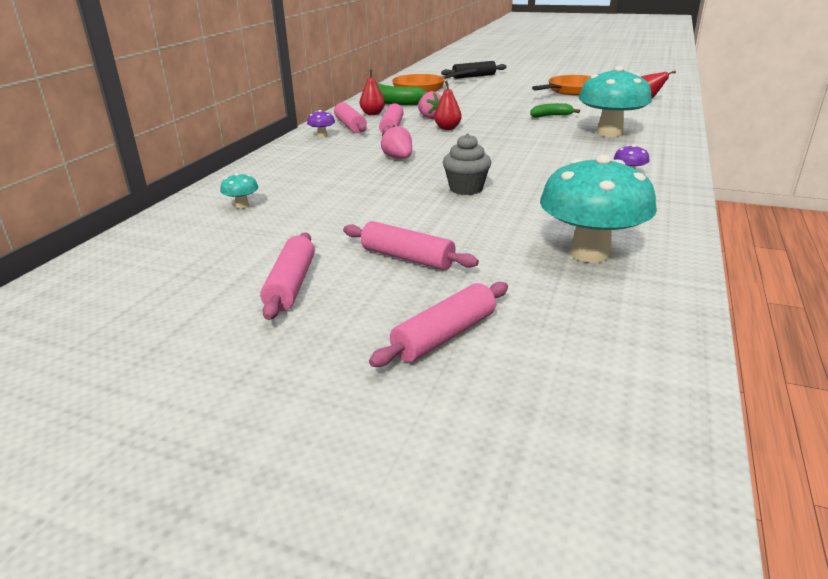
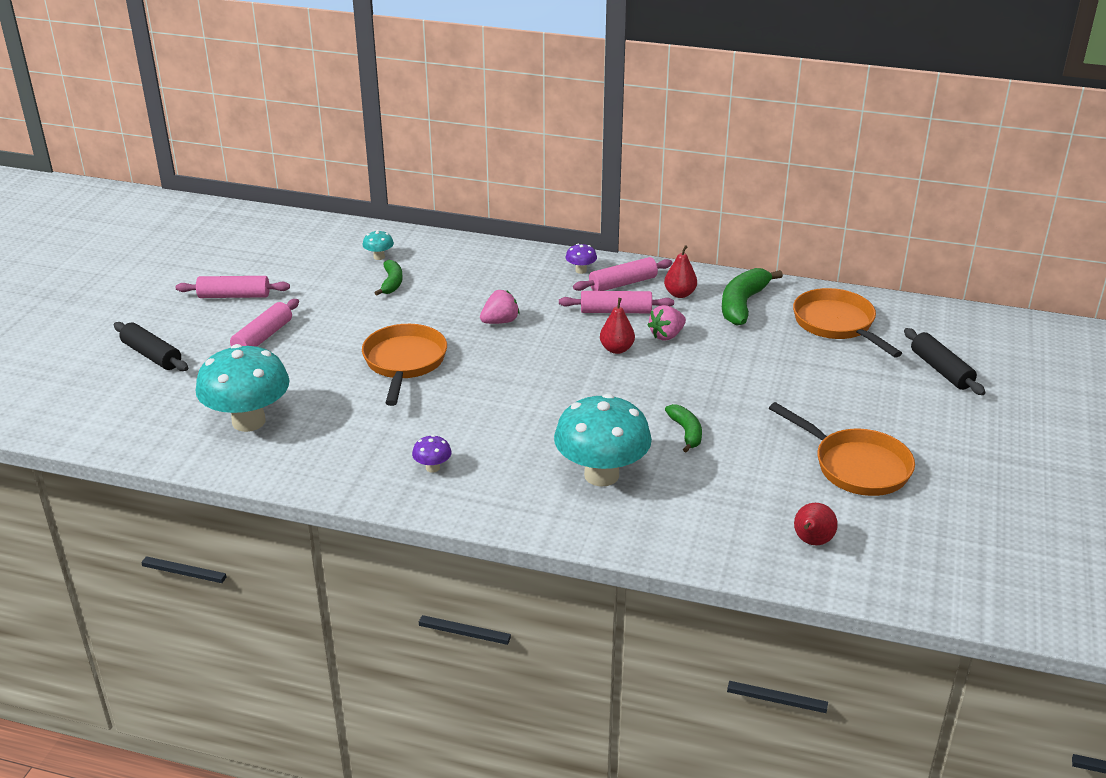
camera: 85 degrees right, 5 degrees up
(306, 198) = (392, 283): none -> green banana
(444, 336) = (152, 355): pink rolling pin -> black rolling pin
(466, 189) = (404, 363): grey cupcake -> orange pan

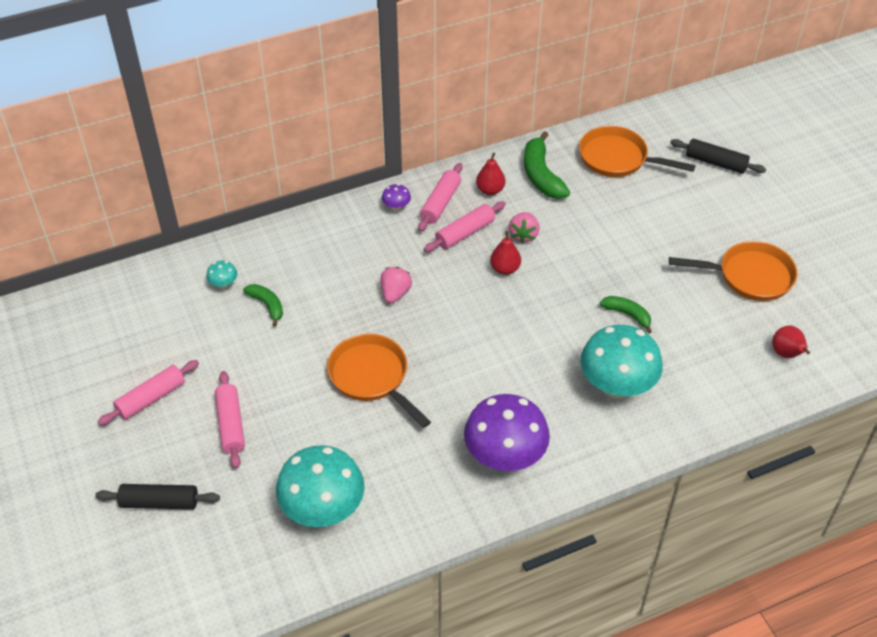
camera: 40 degrees left, 15 degrees up
(432, 468) = (504, 457): purple mushroom -> purple mushroom, size x2.43

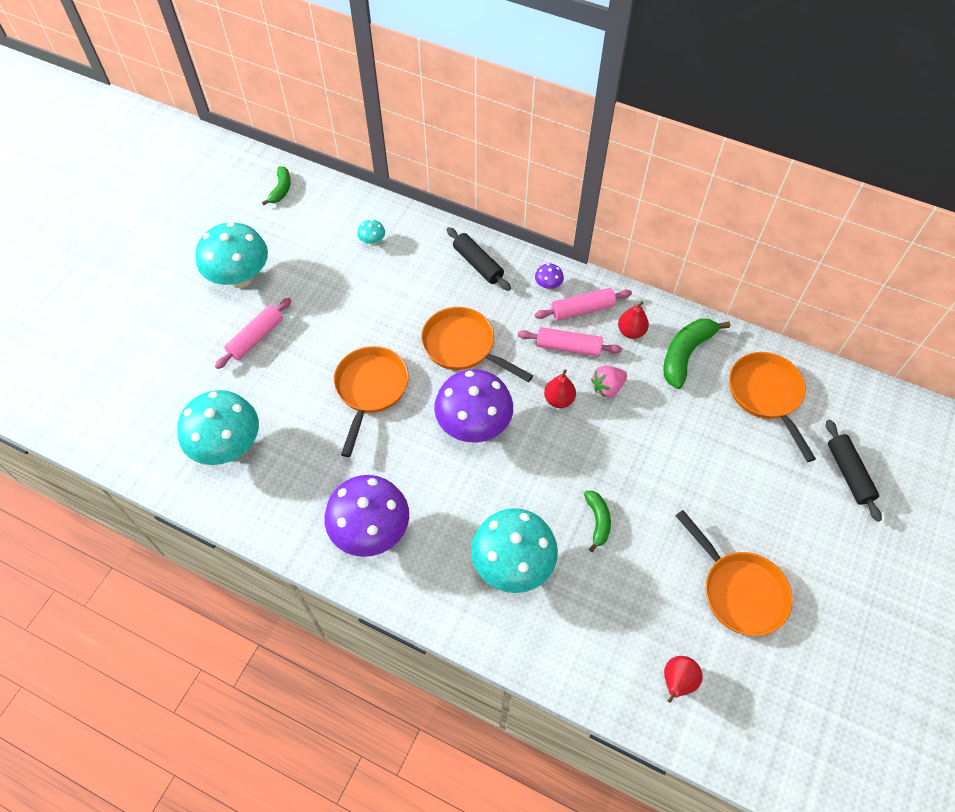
camera: 50 degrees right, 10 degrees up
(151, 398) = (240, 278): pink rolling pin -> turquoise mushroom
(159, 502) = (160, 347): black rolling pin -> black rolling pin (478, 264)
(267, 305) = (377, 279): green banana -> green banana (281, 189)
(395, 293) = (463, 346): pink strawberry -> orange pan
(475, 333) = (474, 425): none -> purple mushroom

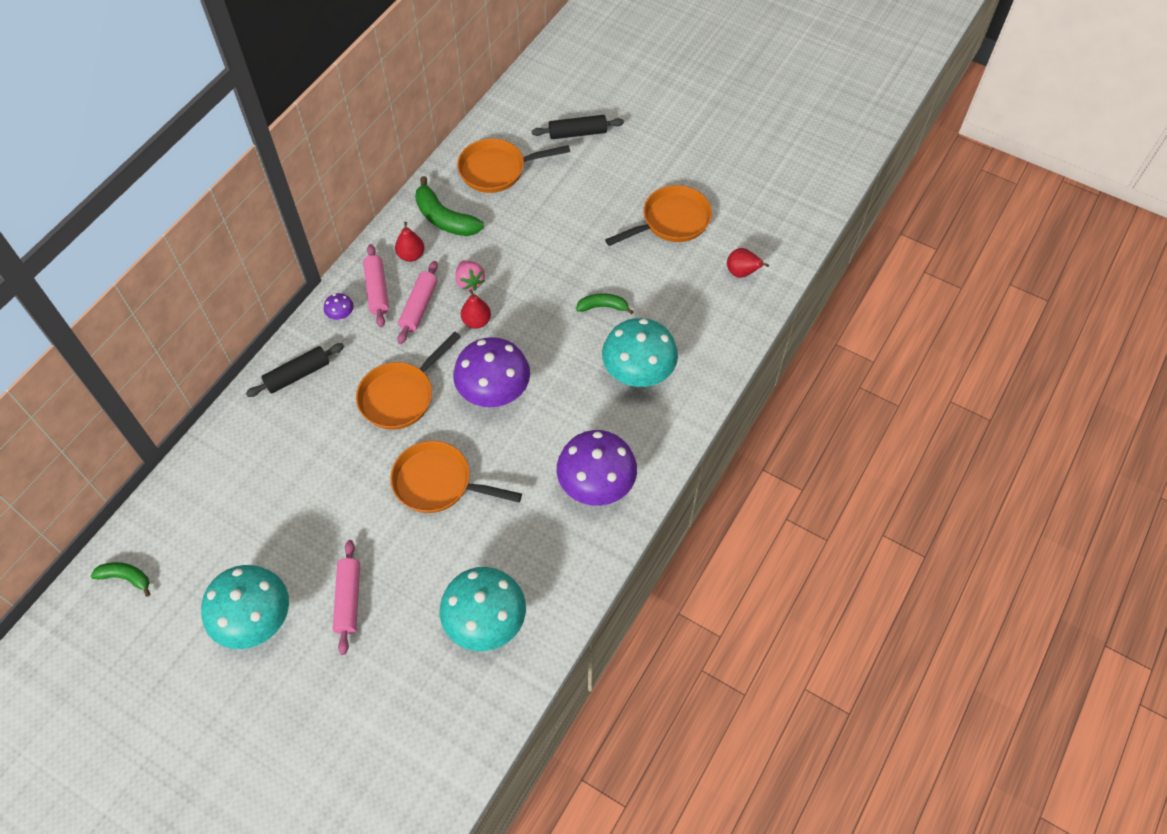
camera: 85 degrees left, 0 degrees up
(256, 338) = (348, 599): pink rolling pin -> pink rolling pin turned 45 degrees clockwise
(372, 241) = (239, 476): turquoise mushroom -> none

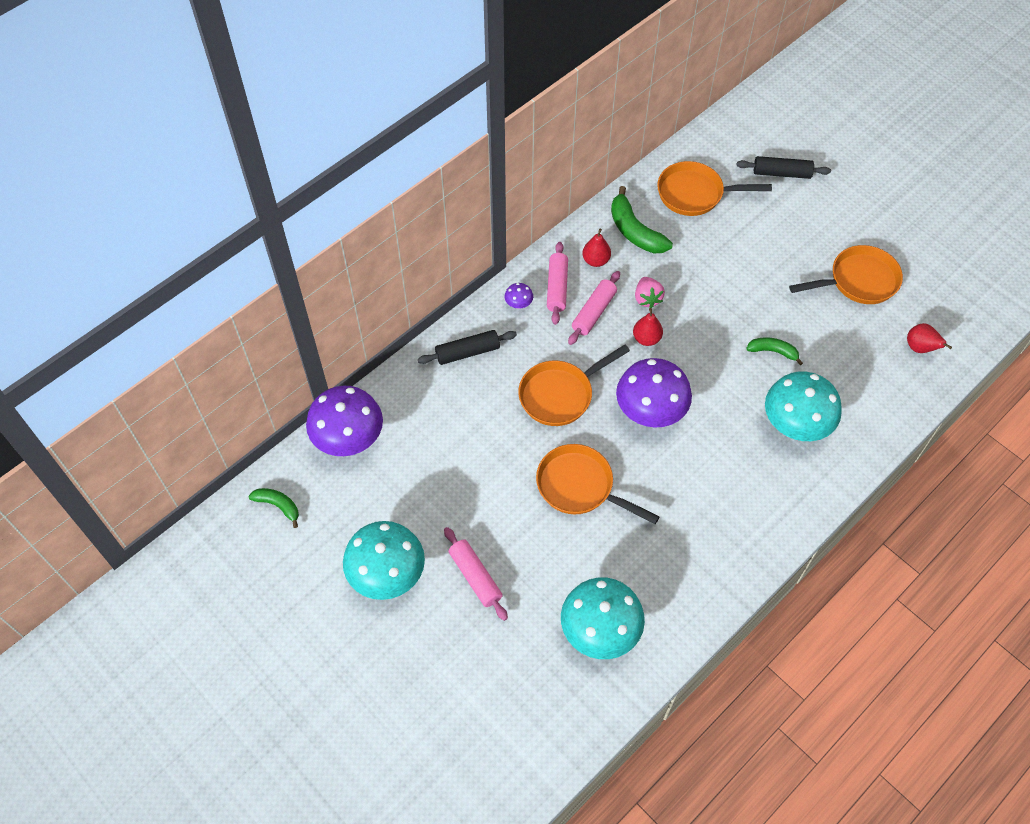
camera: 15 degrees right, 0 degrees up
(348, 599) = (475, 577): pink rolling pin -> pink rolling pin turned 45 degrees counterclockwise
(596, 486) = (731, 526): purple mushroom -> purple mushroom (349, 440)

